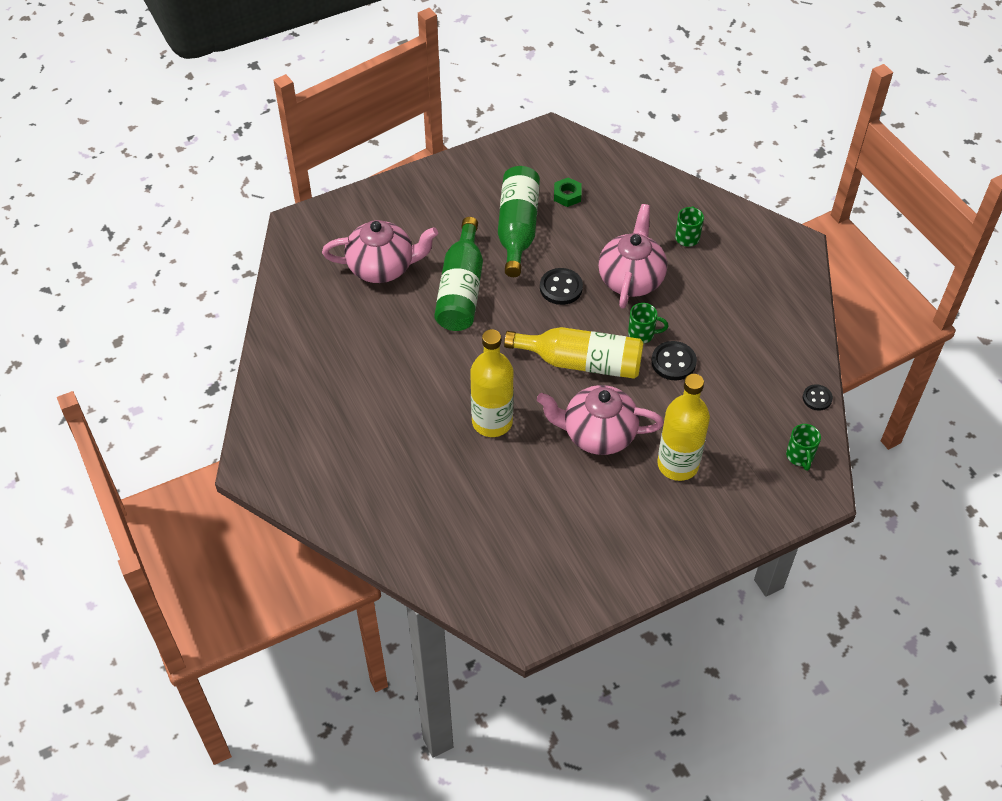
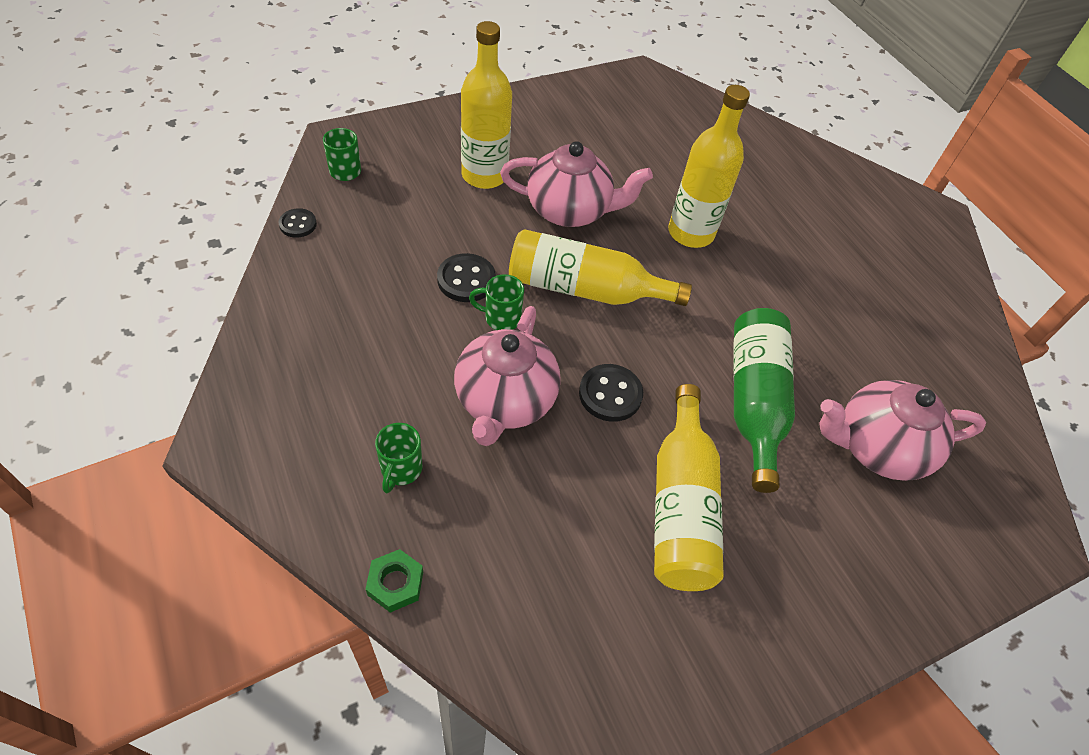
camera: 175 degrees right, 0 degrees up
(517, 229) = (681, 505): green bottle -> yellow bottle
(567, 195) = (597, 573): green nut -> green nut (395, 583)

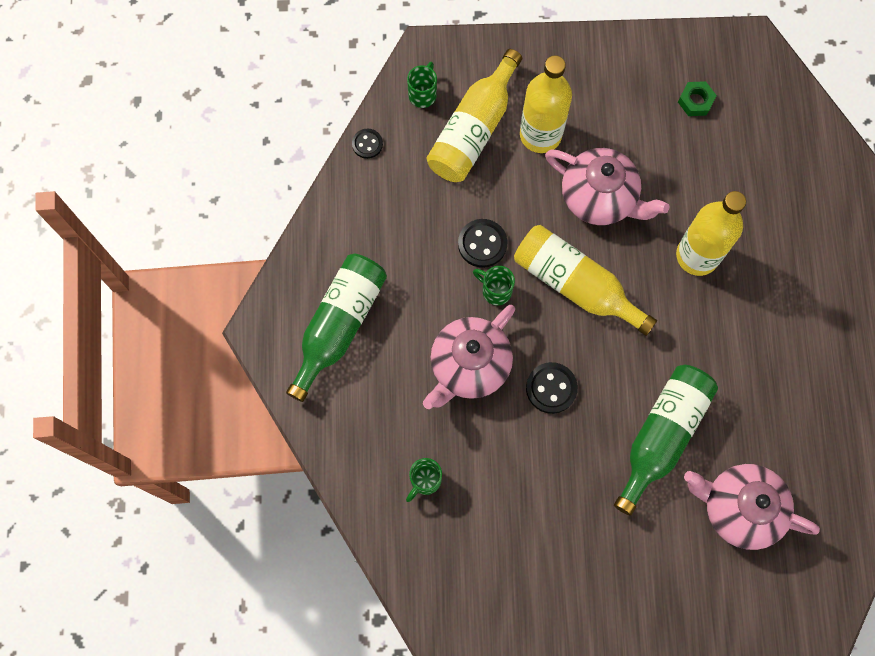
camera: 30 degrees right, 20 degrees up
(324, 407) = (339, 325): none -> green bottle
(395, 583) = (345, 475): green nut -> green nut (695, 101)
(400, 470) = (375, 395): green mug -> green mug (425, 480)
(681, 505) = (560, 495): yellow bottle -> yellow bottle (473, 129)

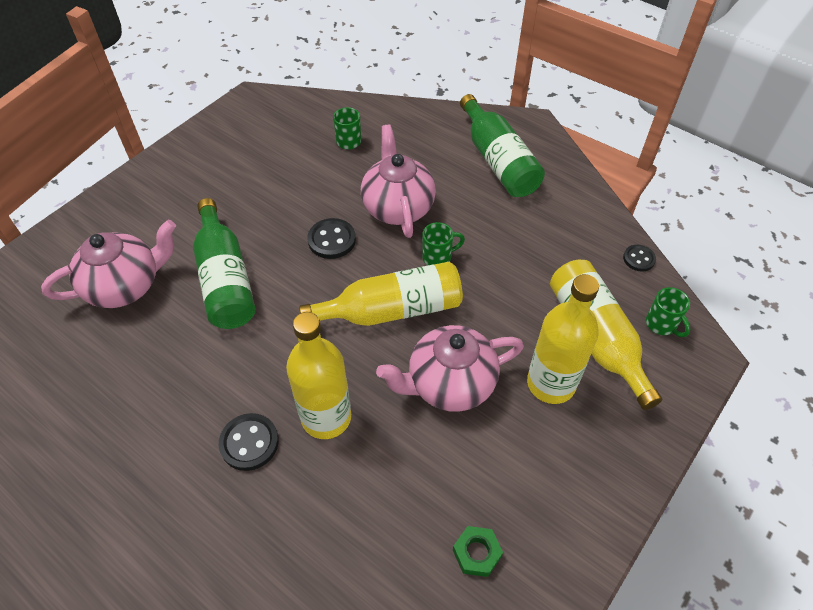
camera: 130 degrees right, 20 degrees down
(482, 244) = (484, 274): black button -> black button (249, 443)

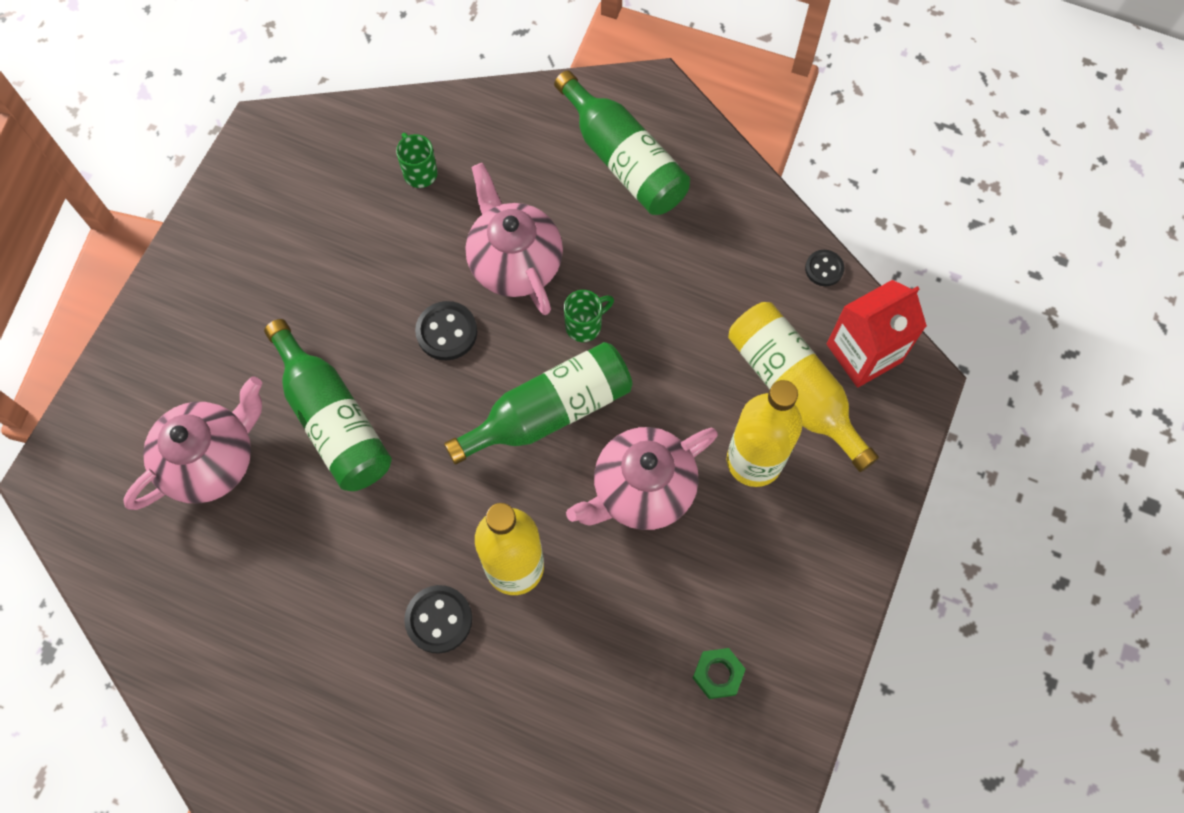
camera: 15 degrees left, 15 degrees up
(392, 310) = (549, 412): yellow bottle -> green bottle
(661, 324) = (864, 353): green mug -> red carton

